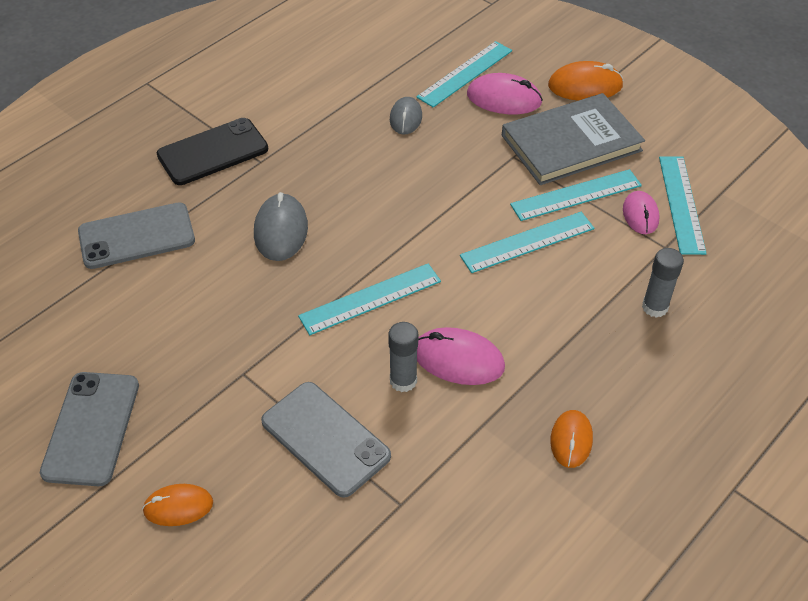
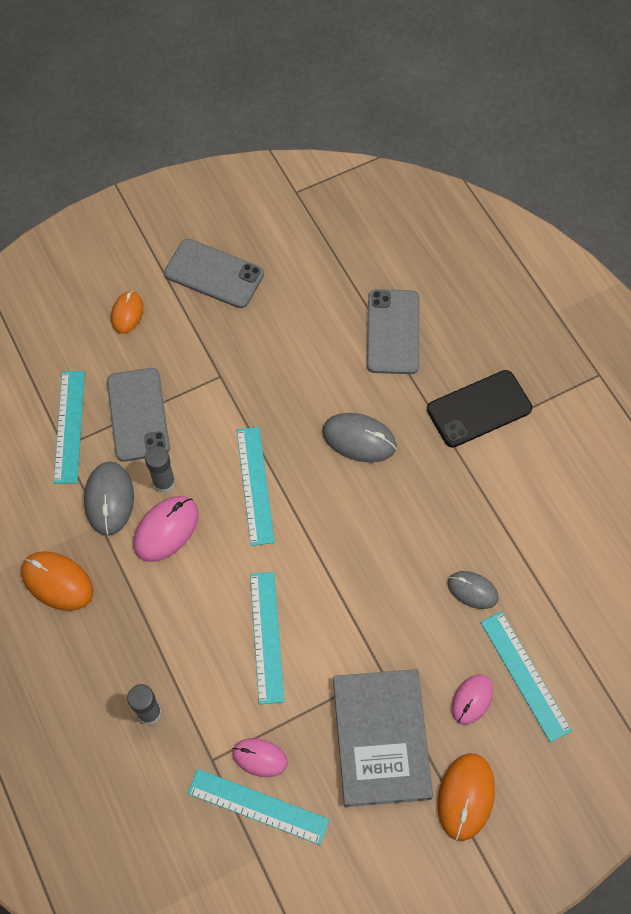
camera: 110 degrees right, 15 degrees up
(213, 152) = (479, 409): black phone -> black phone turned 75 degrees clockwise
(325, 438) = (138, 414): grey phone -> grey phone turned 75 degrees counterclockwise
(448, 427) = (109, 499): none -> grey mouse
(504, 98) = (472, 699): pink mouse -> pink mouse, size x0.66
(571, 440) = (57, 582): orange mouse -> orange mouse, size x1.51
(576, 195) = (307, 708): turquoise ruler -> turquoise ruler (69, 426)

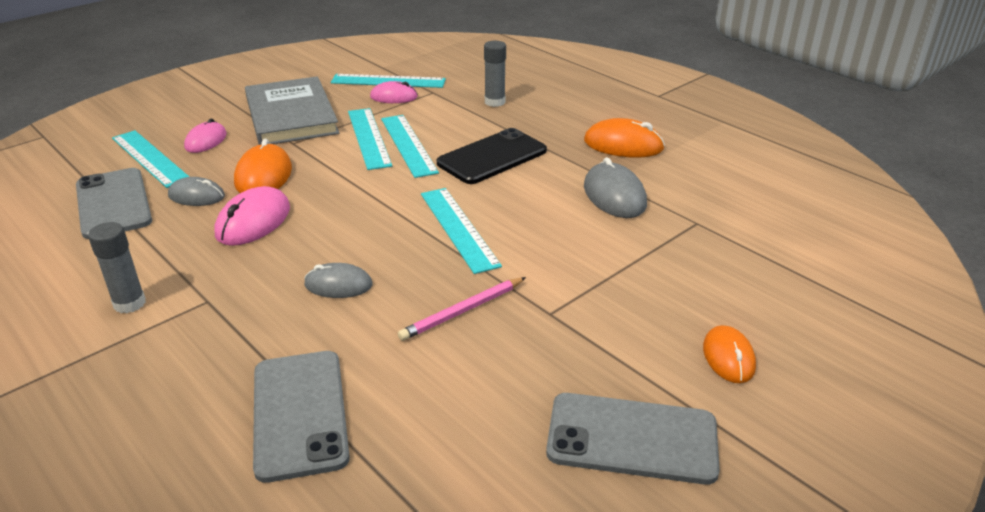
camera: 165 degrees right, 30 degrees down
(69, 426) = (704, 237): turquoise ruler -> turquoise ruler (369, 138)
(138, 414) = (632, 260): grey phone -> grey phone (113, 203)
(164, 482) = (563, 215): grey glue stick -> grey glue stick (129, 303)
(166, 529) = (540, 186): pink mouse -> pink mouse (253, 221)
(278, 391) = (462, 311): none -> pink pencil
(359, 439) = (338, 285): grey mouse -> grey mouse, size x0.66
(466, 797) = (217, 103): orange mouse -> orange mouse (263, 176)
(479, 409) = (163, 342): black phone -> black phone (492, 157)

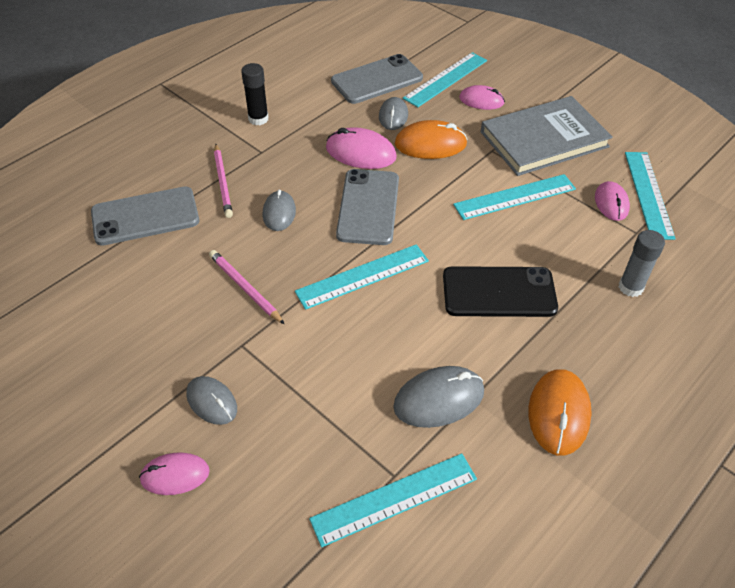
camera: 85 degrees right, 15 degrees up
(129, 303) = (258, 119): grey glue stick -> black glue stick
(256, 335) = (223, 182): none -> pink pencil
(408, 145) = (508, 226): turquoise ruler -> turquoise ruler (394, 499)
(492, 157) = (499, 292): black phone -> black phone turned 45 degrees counterclockwise
(630, 333) = (212, 402): none -> grey mouse
(632, 438) = (93, 396): grey phone -> grey phone (368, 207)
(728, 357) = (175, 475): orange mouse -> pink mouse

